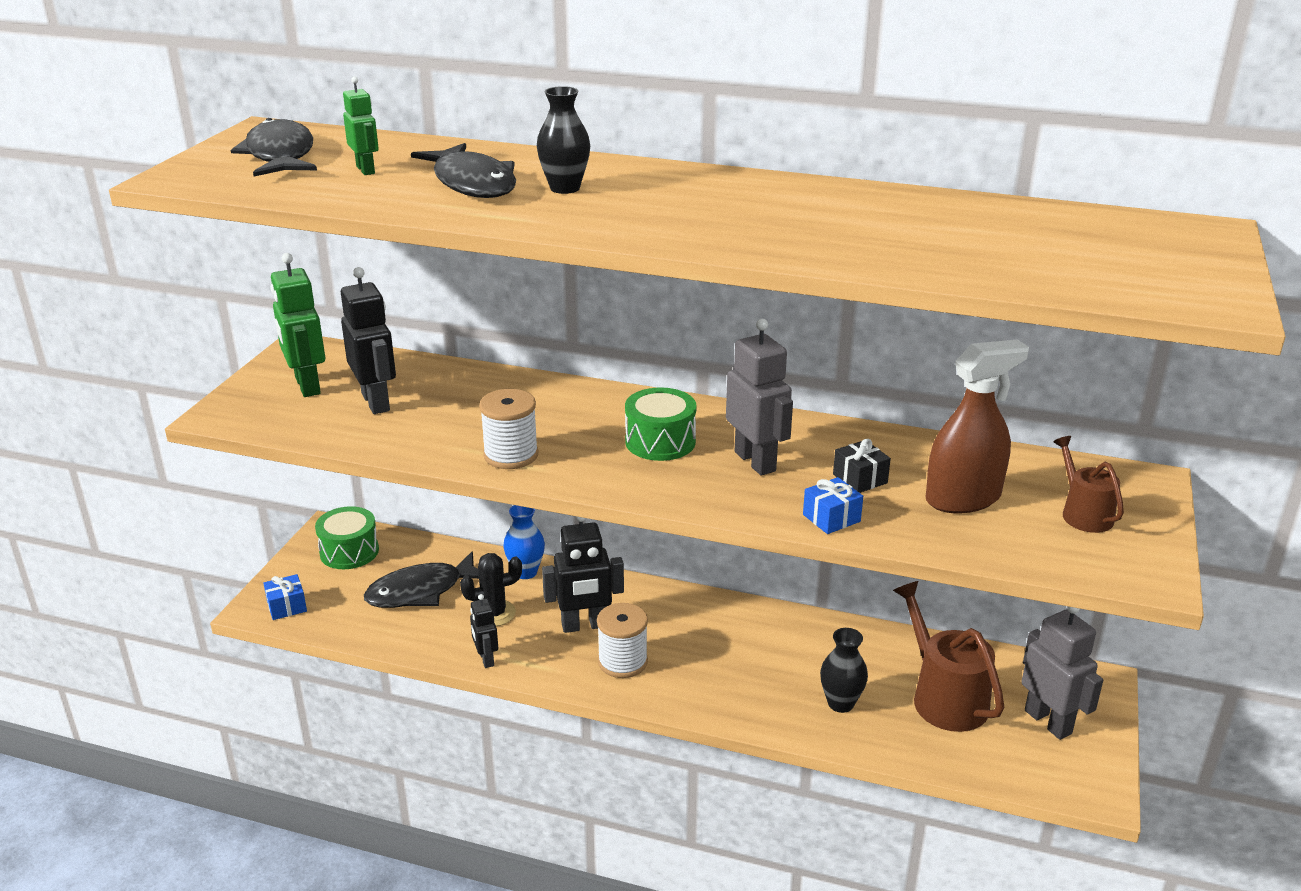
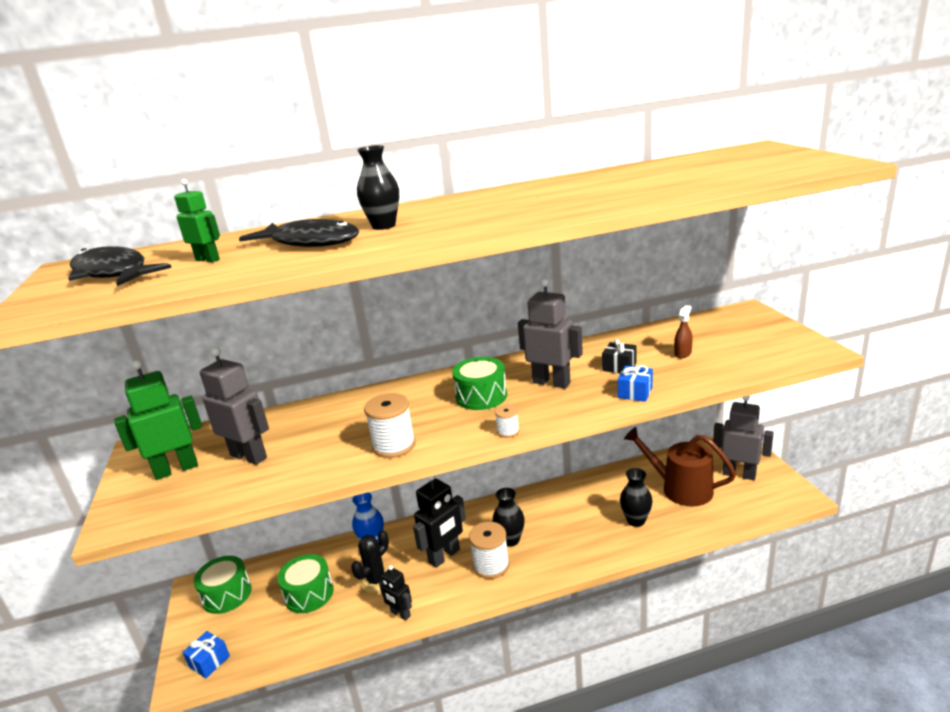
camera: 30 degrees left, 5 degrees down
(307, 386) = (176, 469): green robot -> green robot turned 120 degrees clockwise
(376, 402) = (249, 456): black robot -> grey robot
(421, 591) = (309, 593): black fish -> green drum
(635, 495) = (508, 431): none -> white spool
(671, 646) = (510, 540): none -> black vase
(963, 498) = (682, 353): brown spray bottle -> brown spray bottle, size x0.44
(1083, 514) = (745, 336): brown watering can -> none

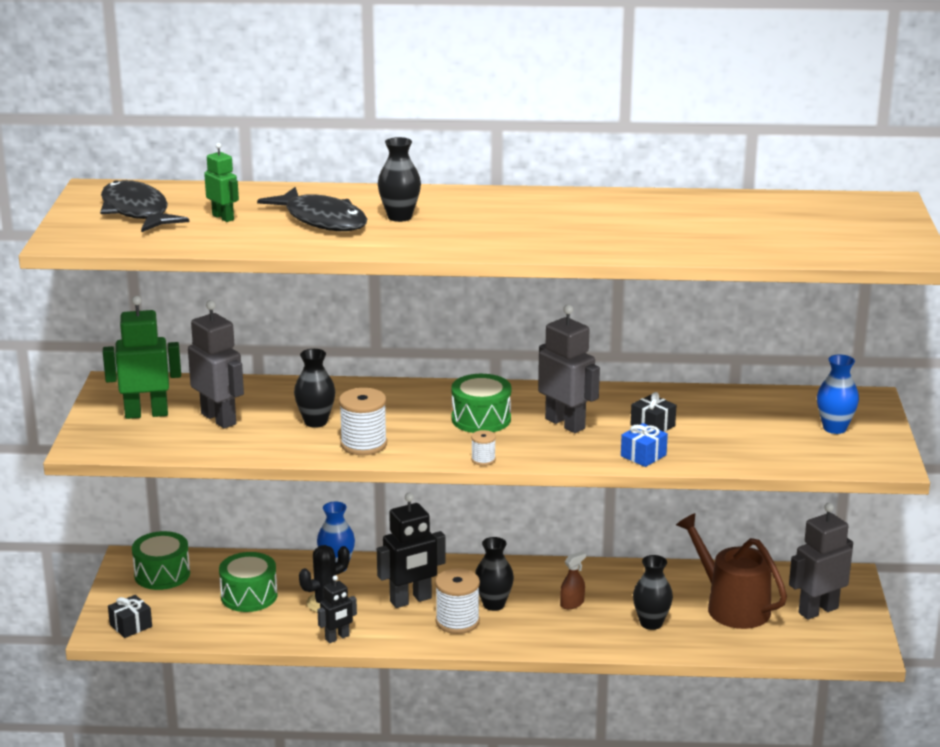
camera: 15 degrees right, 0 degrees up
(209, 661) = (131, 626): blue gift -> black gift
(340, 435) = (316, 422): none -> black vase
(400, 614) = (337, 638): black robot -> black robot turned 90 degrees counterclockwise
(682, 353) = (736, 429): brown spray bottle -> brown spray bottle (572, 603)
(739, 474) = (818, 610): grey robot -> grey robot turned 75 degrees counterclockwise
(750, 335) = (834, 428): none -> blue vase

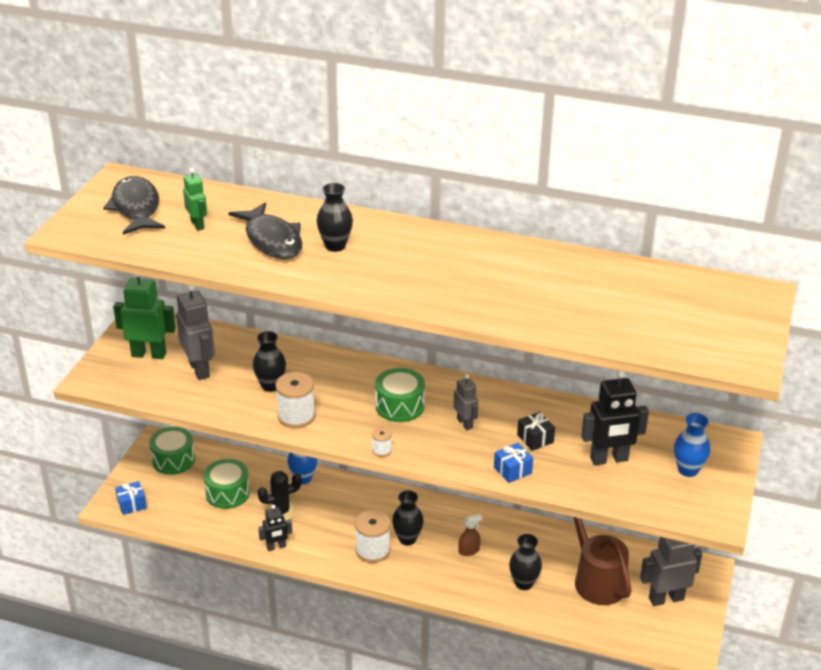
camera: 15 degrees right, 10 degrees up
(131, 626) = (132, 504): black gift -> blue gift
(411, 600) = (346, 522): black robot -> black robot (609, 459)
(565, 423) = (465, 423): grey robot -> grey robot, size x0.57

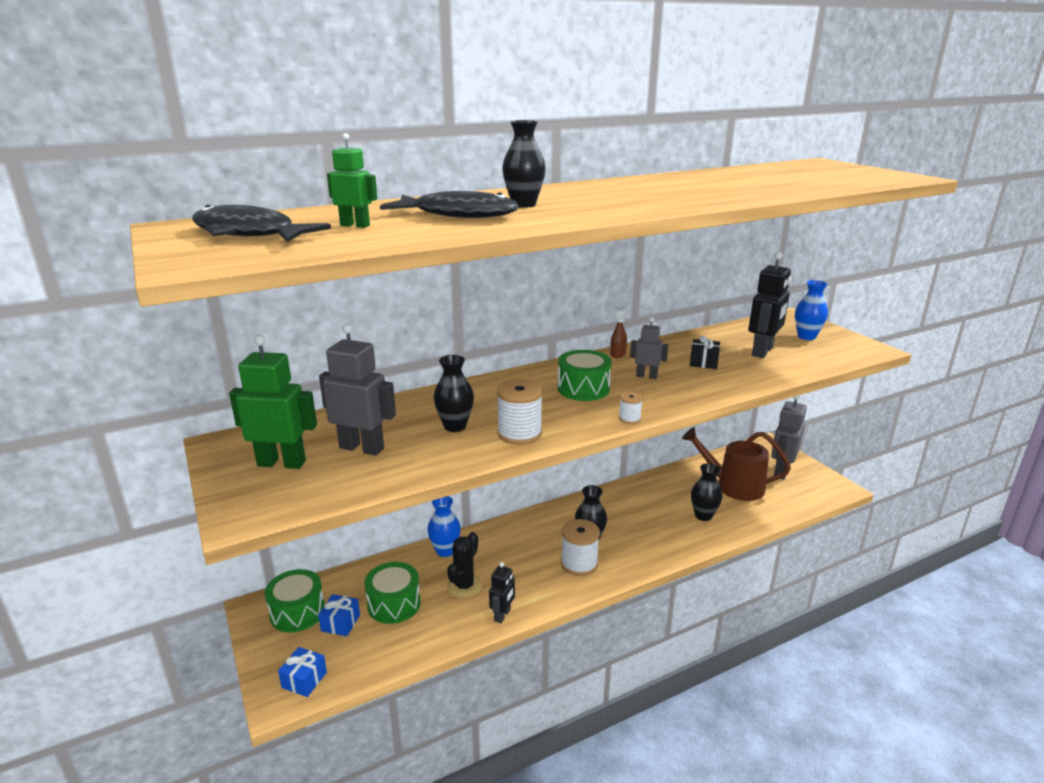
camera: 45 degrees left, 10 degrees down
(149, 354) = (282, 463): green robot -> green robot turned 45 degrees clockwise
(469, 550) = (639, 519): brown spray bottle -> brown spray bottle (617, 354)
(512, 470) = (731, 384): blue gift -> blue gift (340, 623)

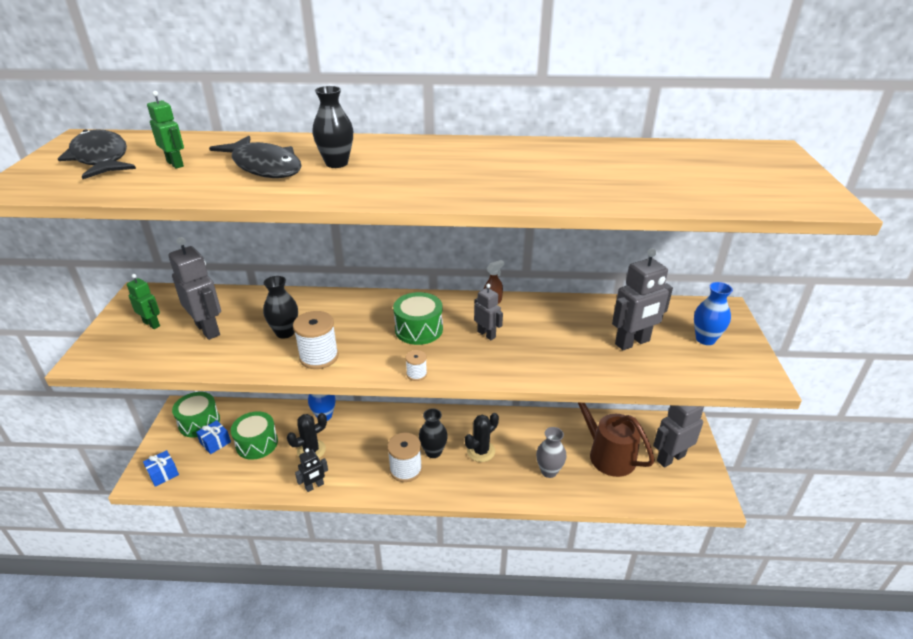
camera: 30 degrees right, 10 degrees up
(282, 463) = (152, 324): green robot -> green robot, size x0.57
(631, 523) = (481, 451): none -> black cactus
(703, 362) = (557, 336): black gift -> none
(703, 516) = (549, 471): black vase -> grey vase
(762, 352) = (632, 343): black robot -> grey robot

